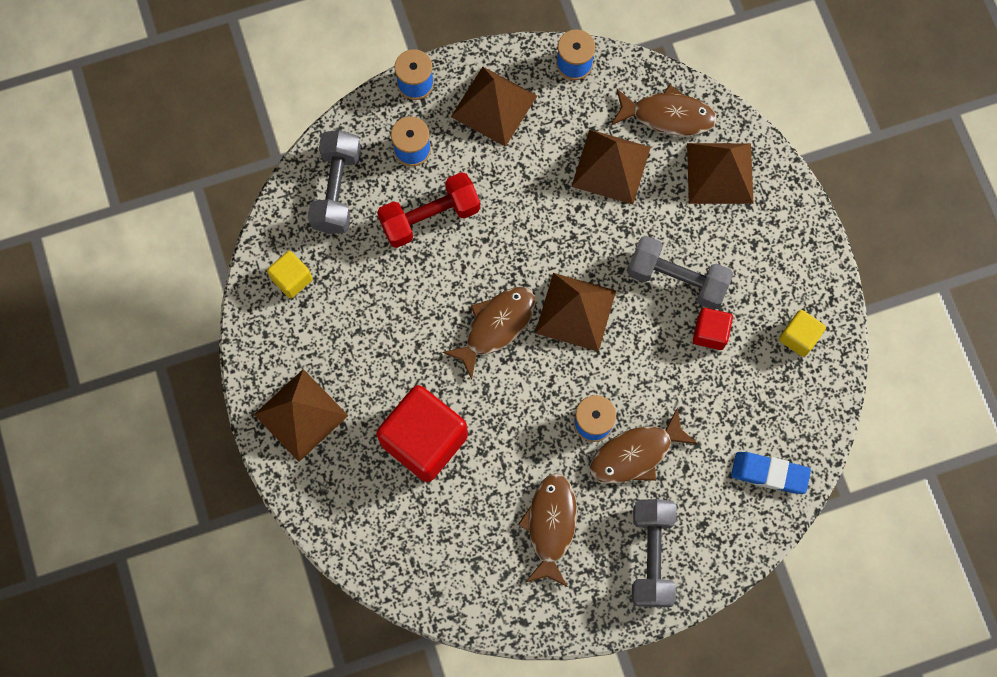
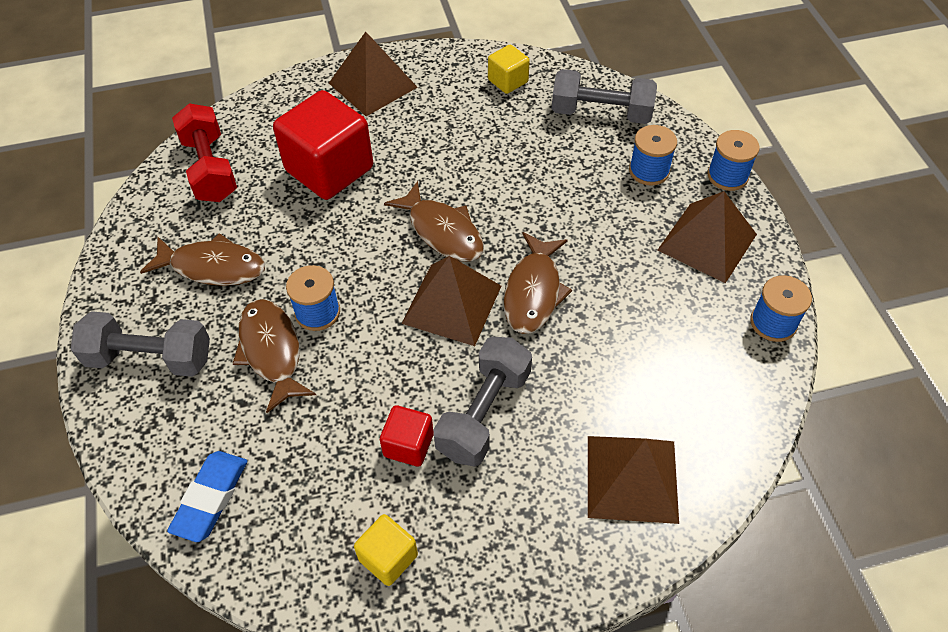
camera: 95 degrees right, 20 degrees down
(430, 217) = (570, 182): red dumbbell -> red dumbbell (210, 168)
(611, 166) = (636, 352): brown pyramid -> none
(668, 116) = (711, 422): brown fish -> brown fish (533, 292)

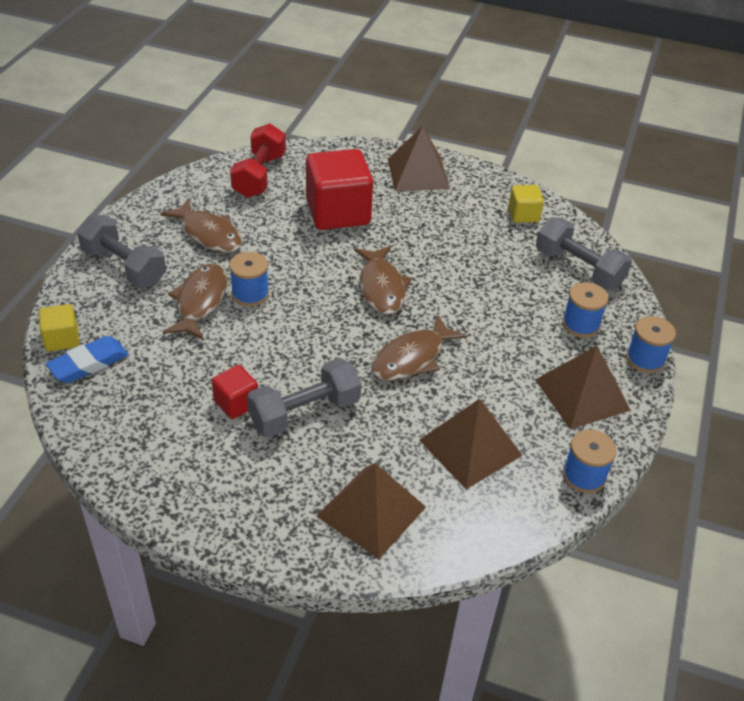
camera: 30 degrees right, 10 degrees down
(388, 557) = (163, 459): yellow cube -> yellow cube (62, 339)
(452, 304) = (345, 335): brown pyramid -> brown pyramid (470, 447)

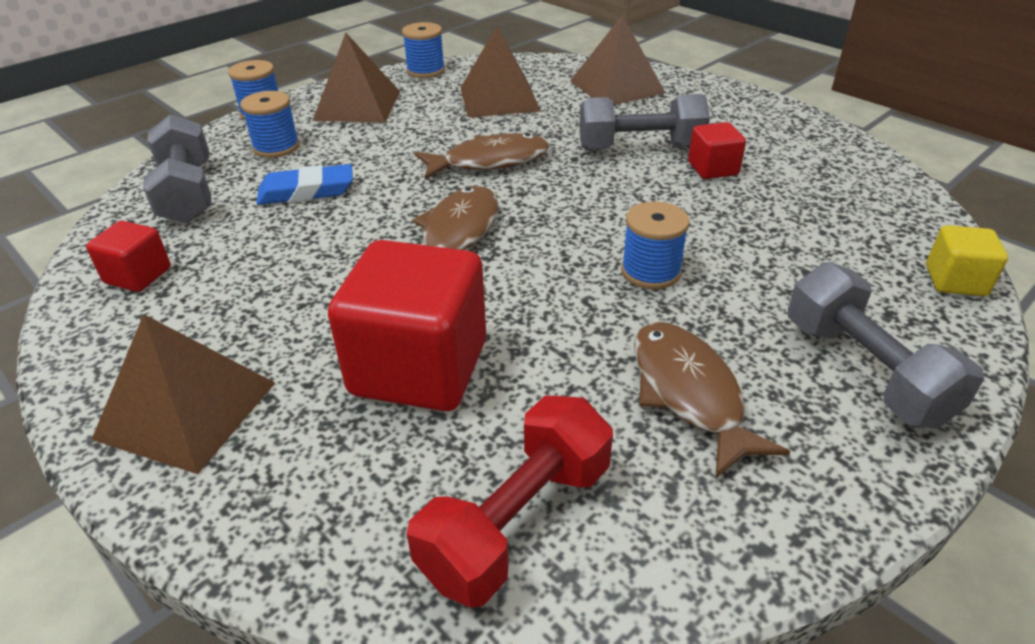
camera: 150 degrees left, 5 degrees down
(89, 364) = (905, 243): blue eraser -> blue eraser (306, 191)
(200, 301) = (732, 280): brown fish -> none
(523, 215) = (138, 276): yellow cube -> red cube

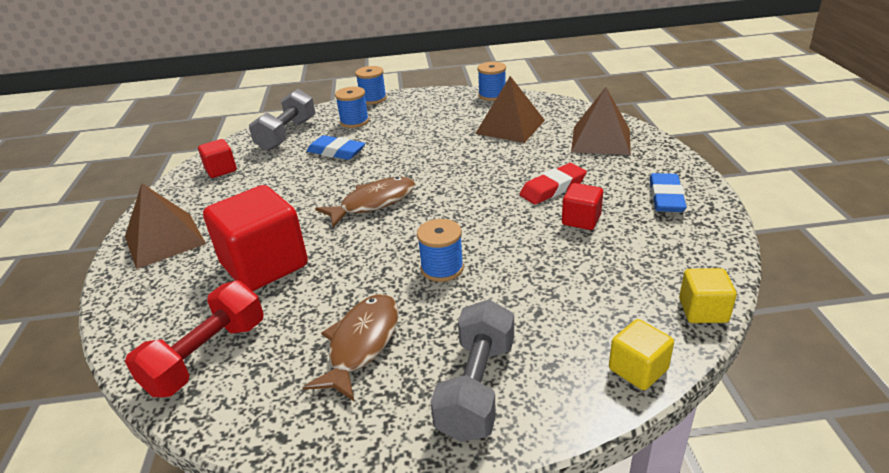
camera: 40 degrees right, 5 degrees down
(357, 105) = (425, 108): brown pyramid -> none
(490, 161) = (448, 166): brown fish -> none
(517, 521) = (207, 356): red dumbbell -> red dumbbell turned 45 degrees counterclockwise
(640, 147) = (552, 188): grey dumbbell -> red eraser
(754, 122) = (666, 197): none -> blue eraser
(924, 208) = (703, 310): none -> yellow cube

